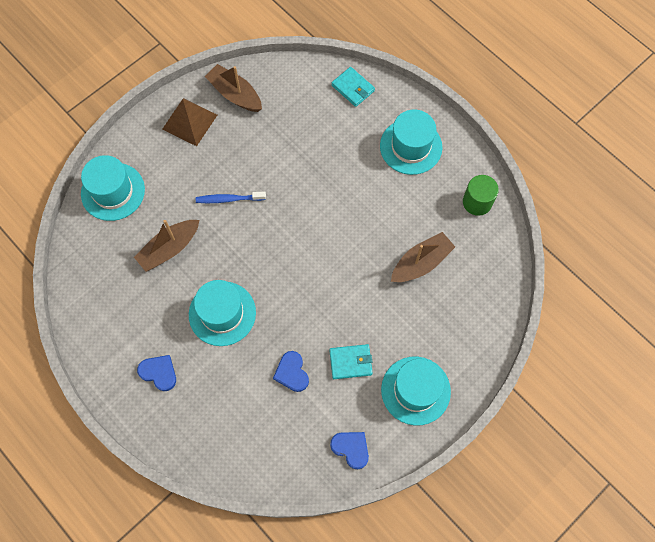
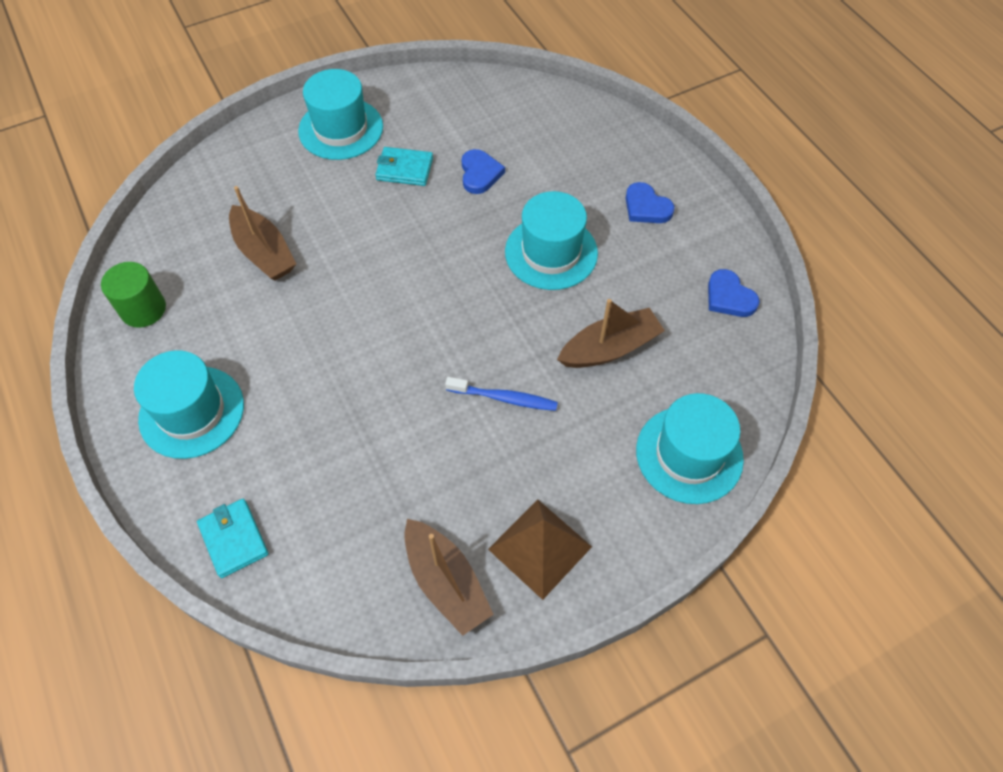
camera: 165 degrees left, 10 degrees down
(351, 448) = (437, 96): blue heart -> blue heart (729, 297)
(421, 263) = (264, 252): brown boat -> brown boat turned 105 degrees counterclockwise

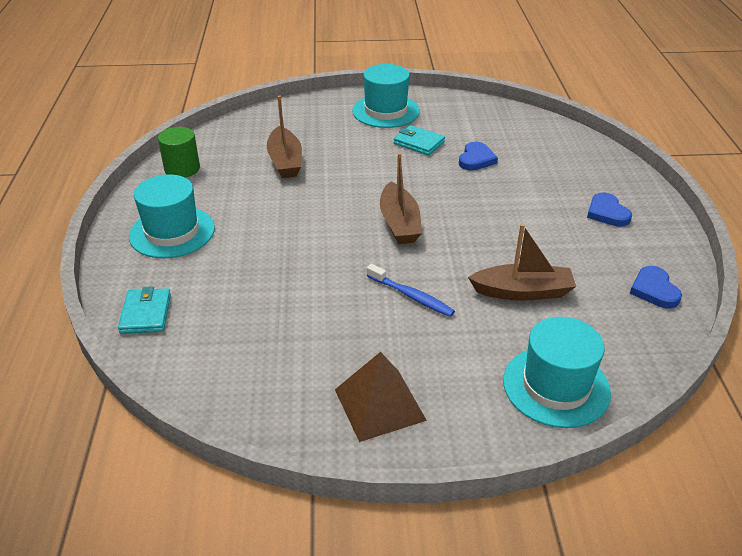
camera: 25 degrees right, 20 degrees down
(446, 582) = (285, 399): brown boat -> brown boat (399, 223)
(551, 252) = (506, 219): turquoise hat -> none

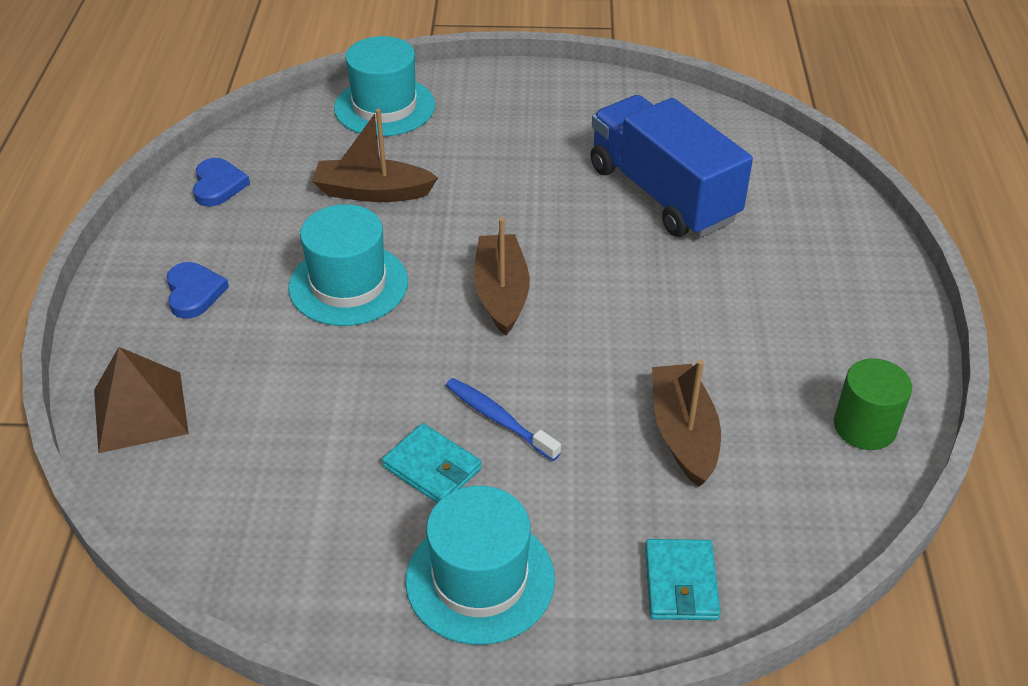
camera: 175 degrees left, 5 degrees up
(146, 314) = (812, 192): turquoise wallet -> turquoise wallet (681, 583)
(172, 232) = (827, 298): turquoise hat -> turquoise hat (348, 284)
(277, 305) = (662, 193): none -> blue truck
(379, 404) = (554, 102): brown pyramid -> brown pyramid (140, 411)
(411, 296) = (505, 194): blue toothbrush -> blue toothbrush (499, 419)
(476, 159) = (341, 416): blue heart -> none

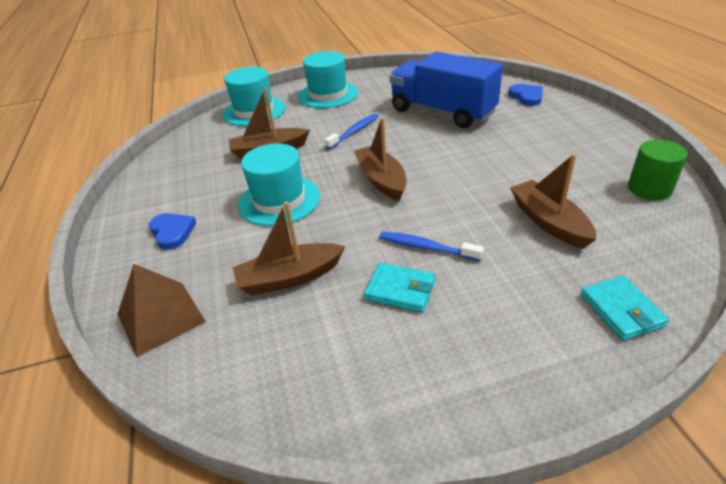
camera: 15 degrees left, 5 degrees down
(218, 185) = (164, 171): blue heart -> blue heart (526, 97)
(309, 407) = (289, 277): none -> brown boat
(480, 579) = (483, 354): turquoise hat -> turquoise hat (328, 94)
(510, 193) = (354, 132): none -> blue toothbrush

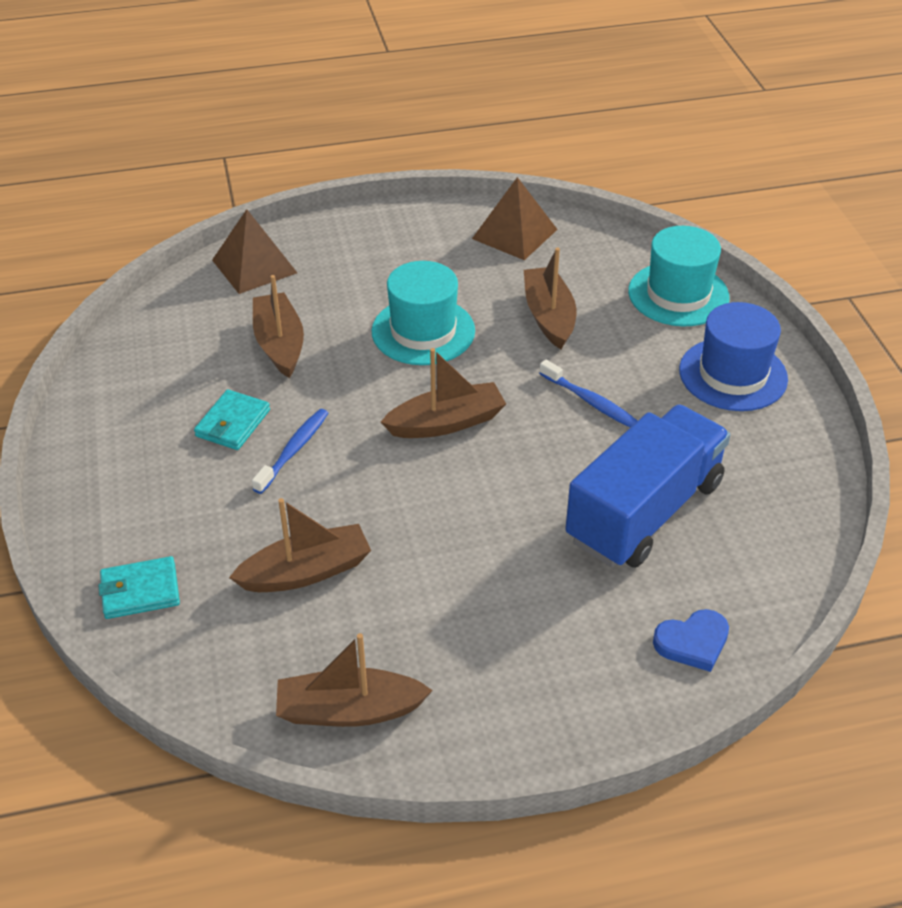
camera: 90 degrees right, 5 degrees up
(167, 171) = (514, 234): none -> brown pyramid
(172, 232) = (383, 255): blue heart -> none
(328, 94) = (733, 374): turquoise hat -> blue hat
(649, 188) = (349, 710): green cylinder -> brown boat

